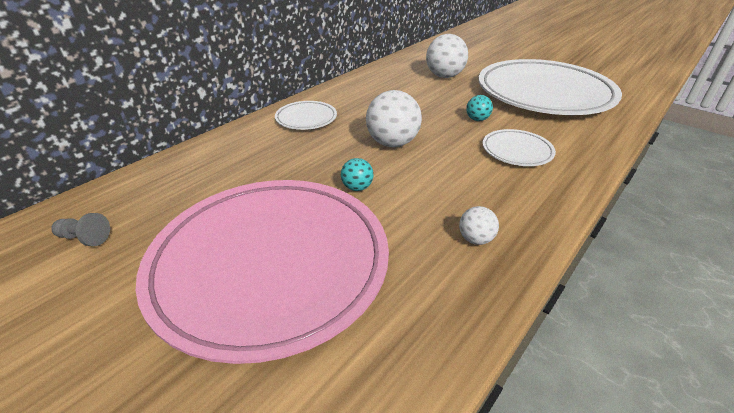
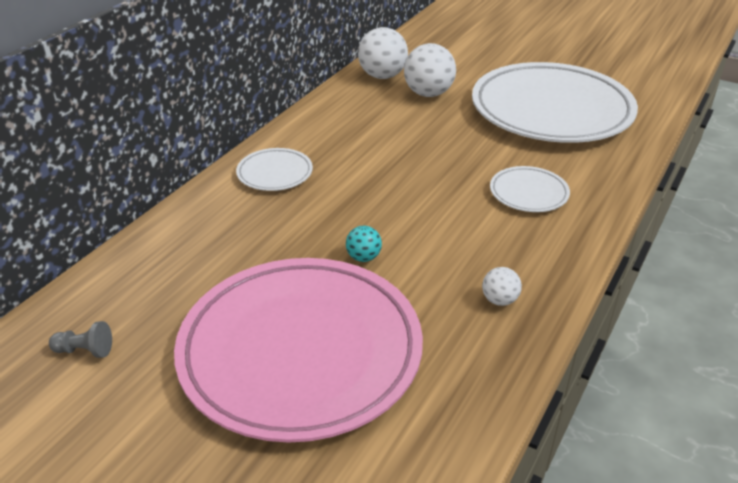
camera: 10 degrees left, 0 degrees up
(392, 143) = (388, 197): white ball -> white ball (382, 76)
(477, 119) = (478, 155): turquoise ball -> none

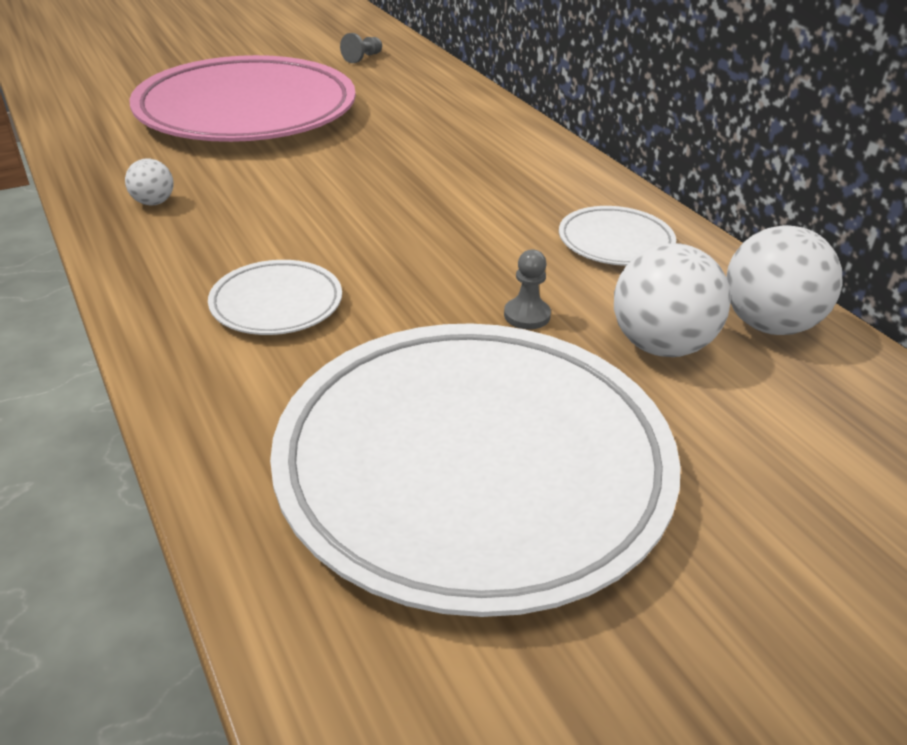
camera: 120 degrees right, 0 degrees up
(275, 173) = (526, 164): white plate -> white plate (615, 242)
(363, 257) = (316, 164): turquoise ball -> none
(446, 126) = (527, 315): none -> grey pawn

